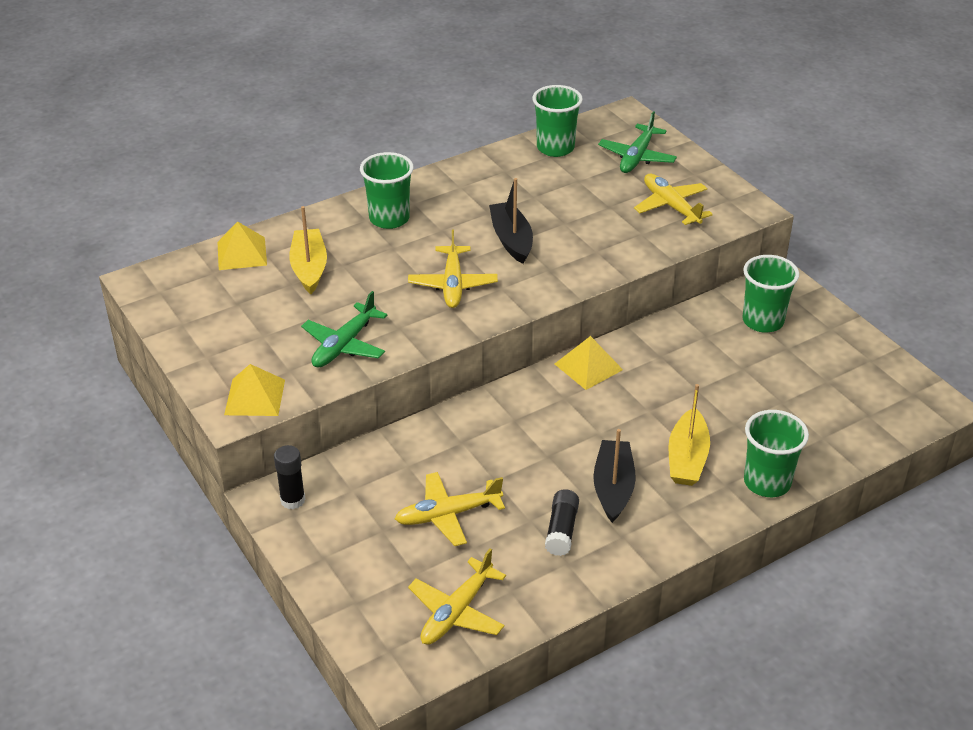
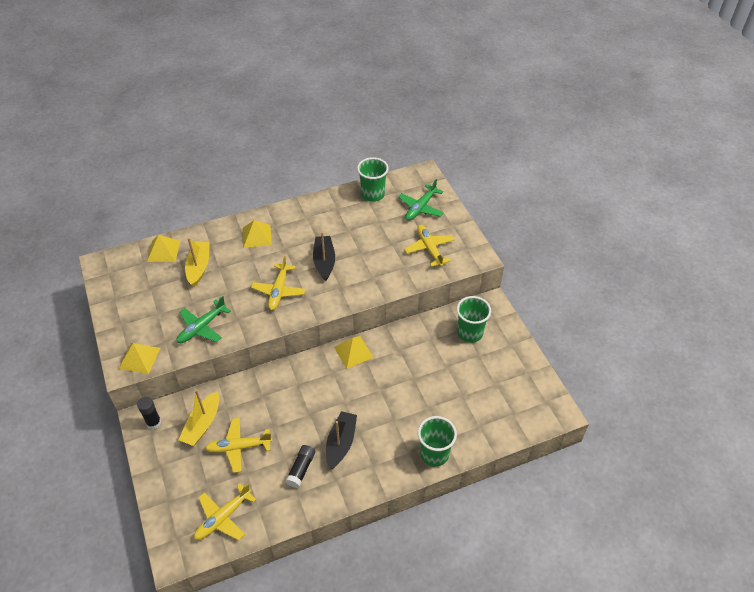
camera: 10 degrees right, 10 degrees up
(389, 219) = (256, 236): green cup -> yellow pyramid
(687, 458) = (391, 428): yellow boat -> yellow boat (202, 424)

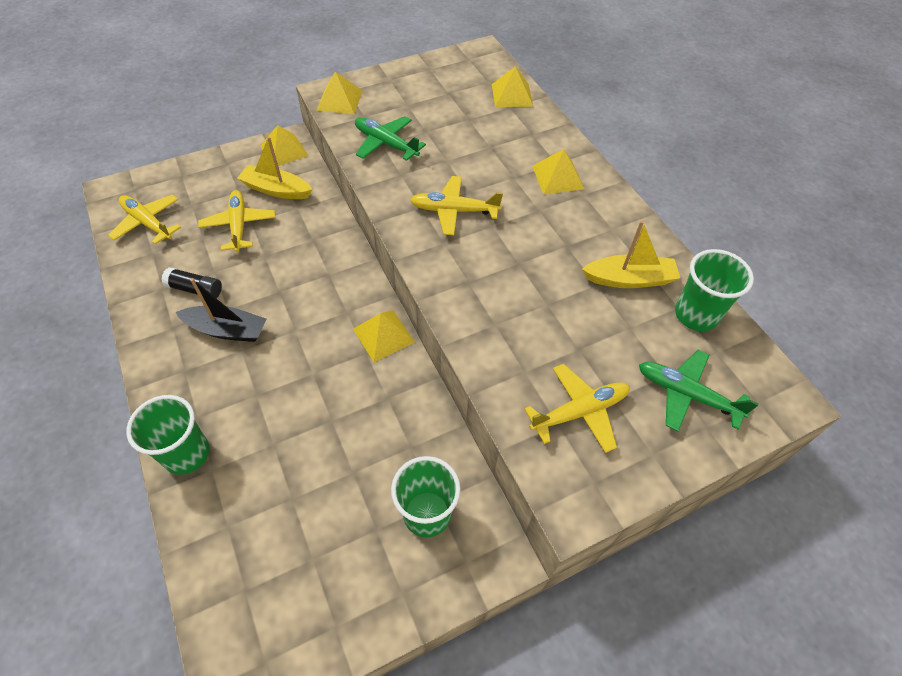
camera: 85 degrees right, 5 degrees up
(153, 422) = (284, 150): black glue stick -> yellow pyramid
(199, 267) = (488, 128): yellow boat -> yellow boat (629, 279)
(324, 261) = (520, 258): black boat -> none

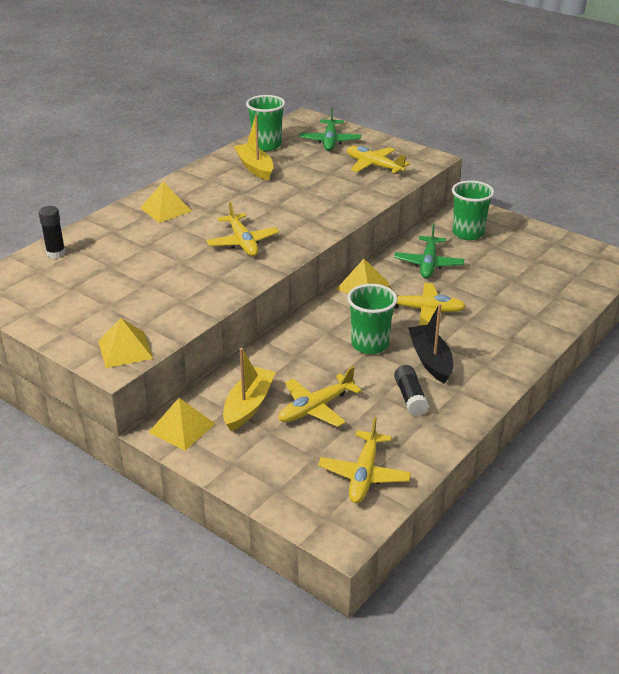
camera: 115 degrees left, 20 degrees down
(187, 454) = (537, 331): green cup -> green cup (370, 344)
(276, 190) = (248, 405): yellow boat -> yellow boat turned 150 degrees counterclockwise
(304, 367) = (424, 310): none -> yellow plane
(386, 144) = (180, 298): green plane -> green plane (428, 263)
(512, 95) = (56, 253): yellow pyramid -> black glue stick

